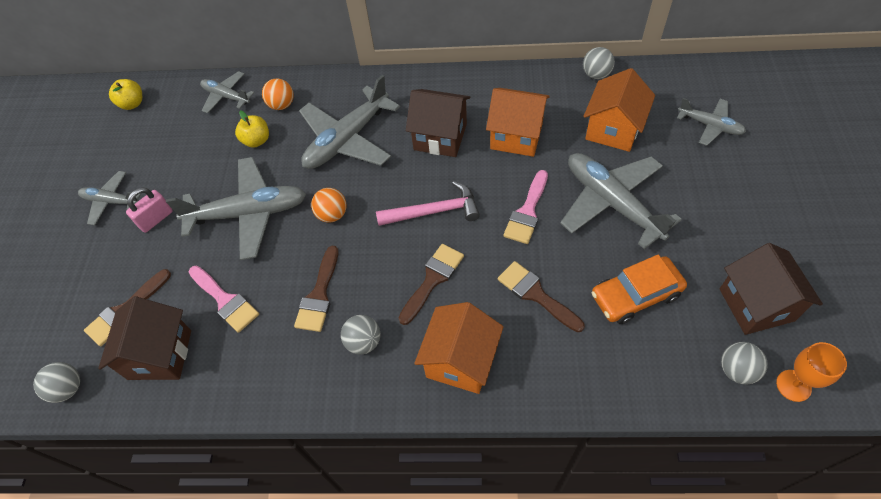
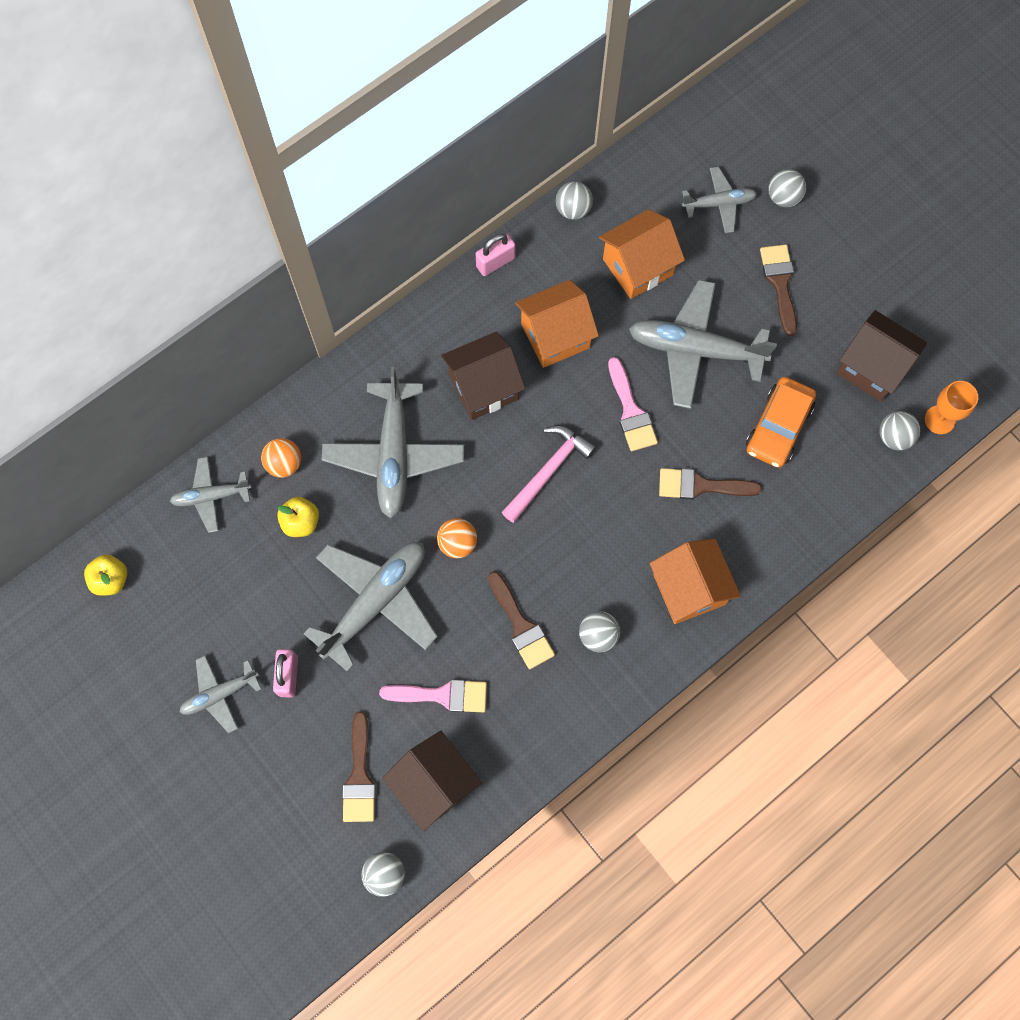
camera: 45 degrees left, 15 degrees up
(433, 279) = (605, 536): brown brush -> brown brush (780, 283)
(516, 75) = (495, 262): none -> pink padlock
(613, 129) = (638, 267): orange house -> orange house turned 75 degrees clockwise
(767, 148) = (783, 197): none -> grey ball

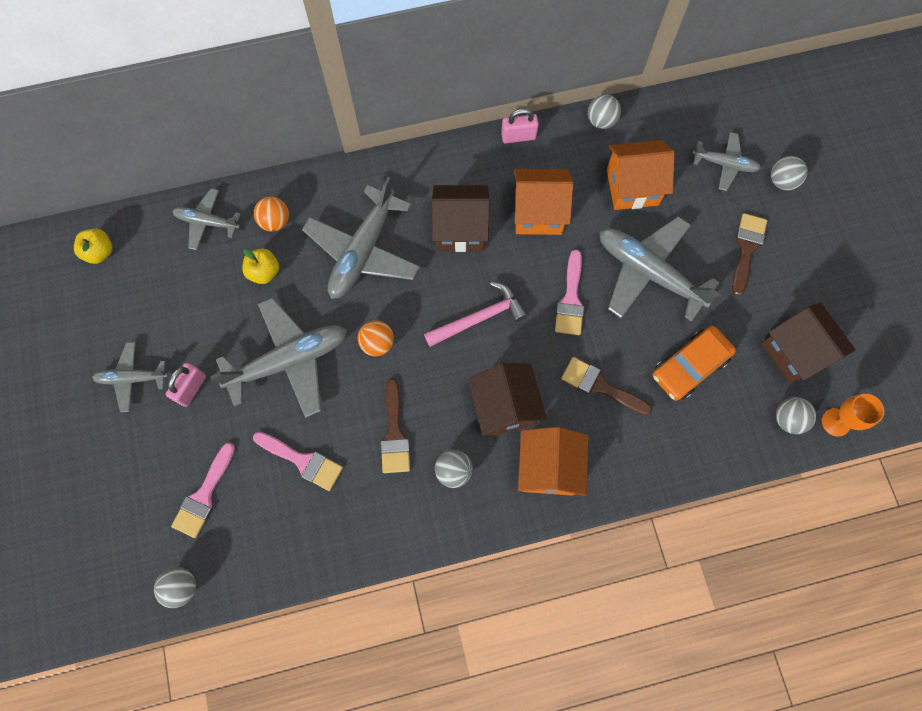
camera: 25 degrees right, 0 degrees up
(359, 776) = (204, 496): brown brush -> pink brush
(434, 783) = (259, 531): brown house -> brown house (504, 407)

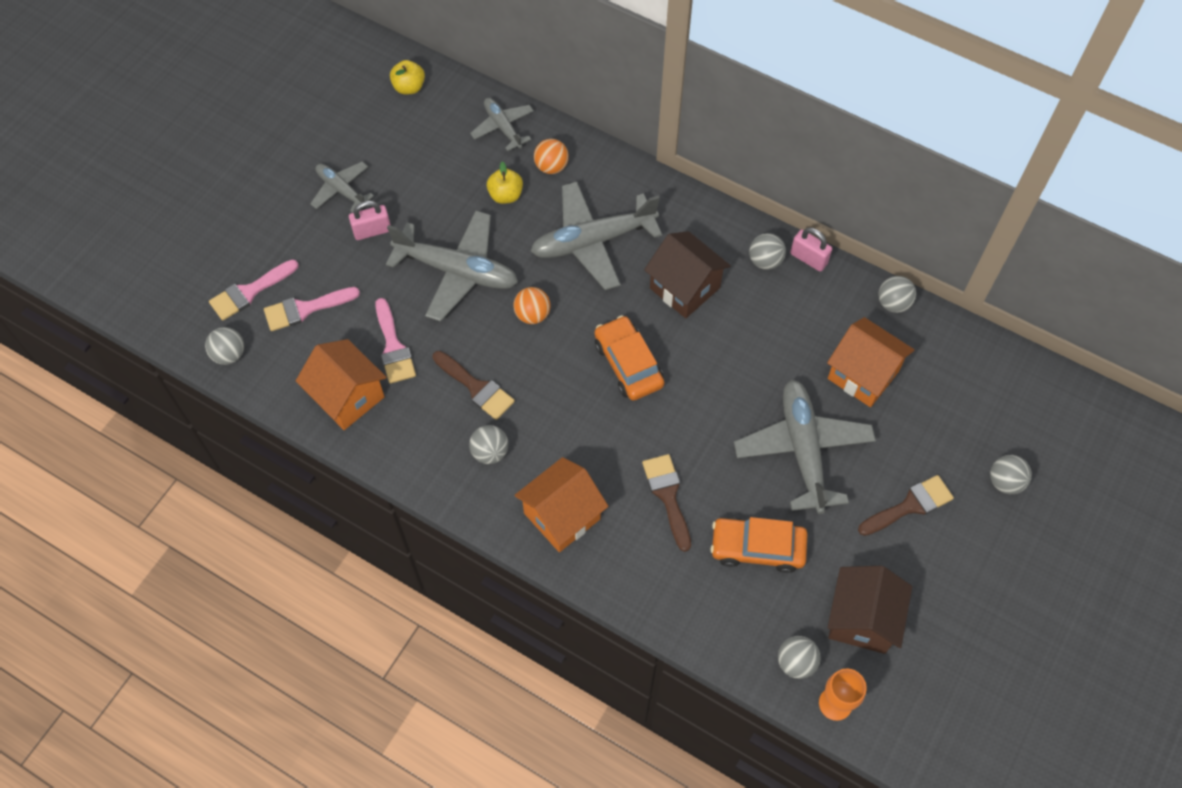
camera: 45 degrees right, 10 degrees down
(394, 434) = (476, 387): brown brush -> brown brush turned 90 degrees counterclockwise
(480, 318) = (628, 364): pink hammer -> orange car
(492, 163) = (765, 261): none -> grey ball
(504, 407) = (576, 443): brown house -> none
(538, 213) = (760, 328): orange house -> orange house (347, 397)
(571, 299) = (715, 413): pink brush -> pink brush (249, 292)
(724, 164) = (966, 425): grey plane -> none

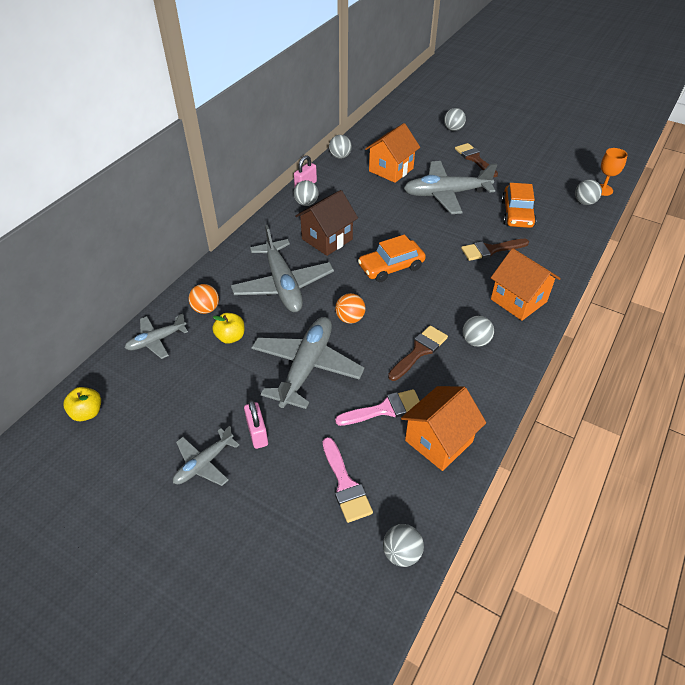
camera: 90 degrees left, 15 degrees down
(249, 292) = (324, 541): pink brush -> none
(861, 619) = (549, 178): brown house -> none

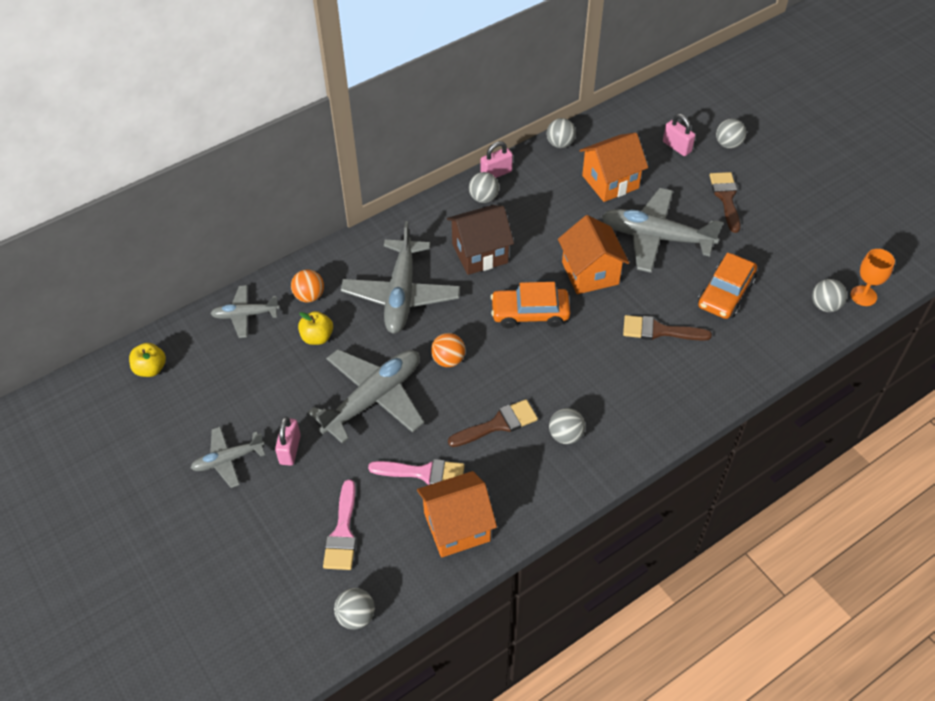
camera: 25 degrees right, 5 degrees up
(421, 139) = (677, 147): none -> pink padlock
(518, 300) = (647, 405): orange house -> orange house (590, 273)

